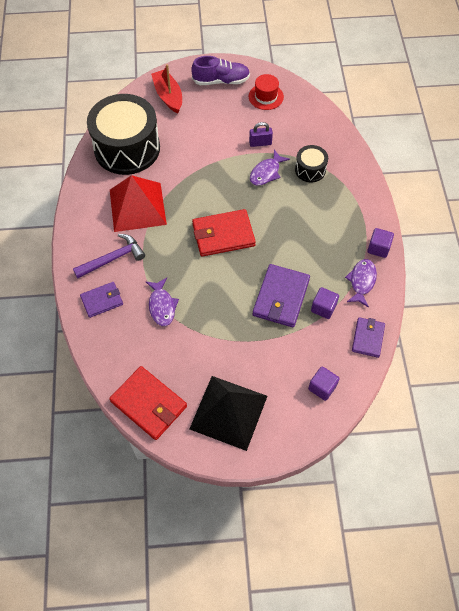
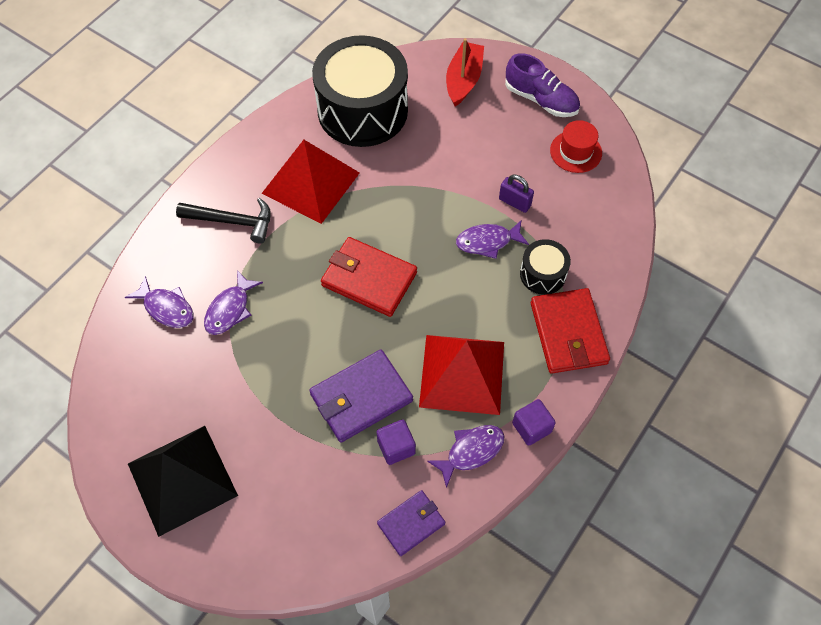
camera: 40 degrees right, 0 degrees up
(102, 300) = (179, 258): purple wallet -> none
(113, 258) = (232, 221): purple hammer -> black hammer
(123, 332) = (166, 308): none -> purple fish
(149, 404) = (116, 404): red wallet -> red wallet (568, 333)
(320, 247) = (462, 374): none -> red pyramid
(322, 387) = (304, 536): purple cube -> none

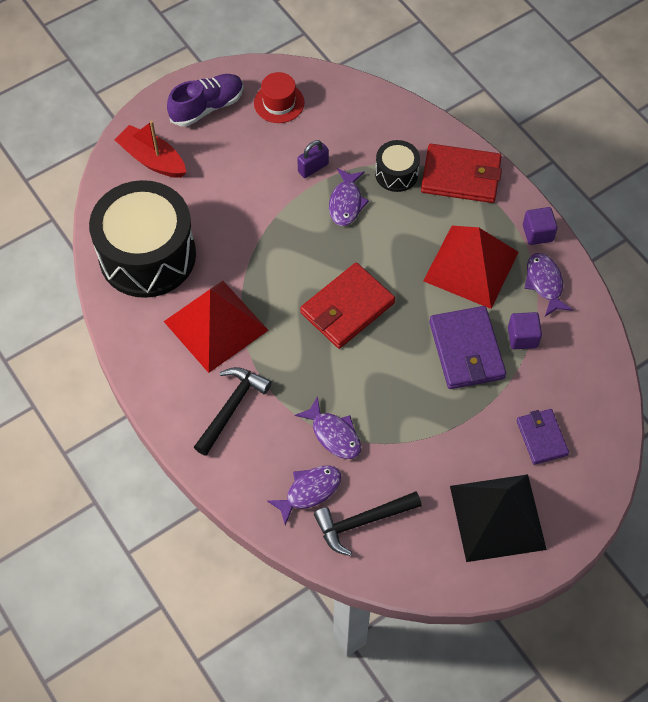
camera: 70 degrees left, 0 degrees up
(146, 360) = (362, 522): none -> black hammer
(411, 523) = (594, 347): purple wallet -> purple wallet (541, 437)

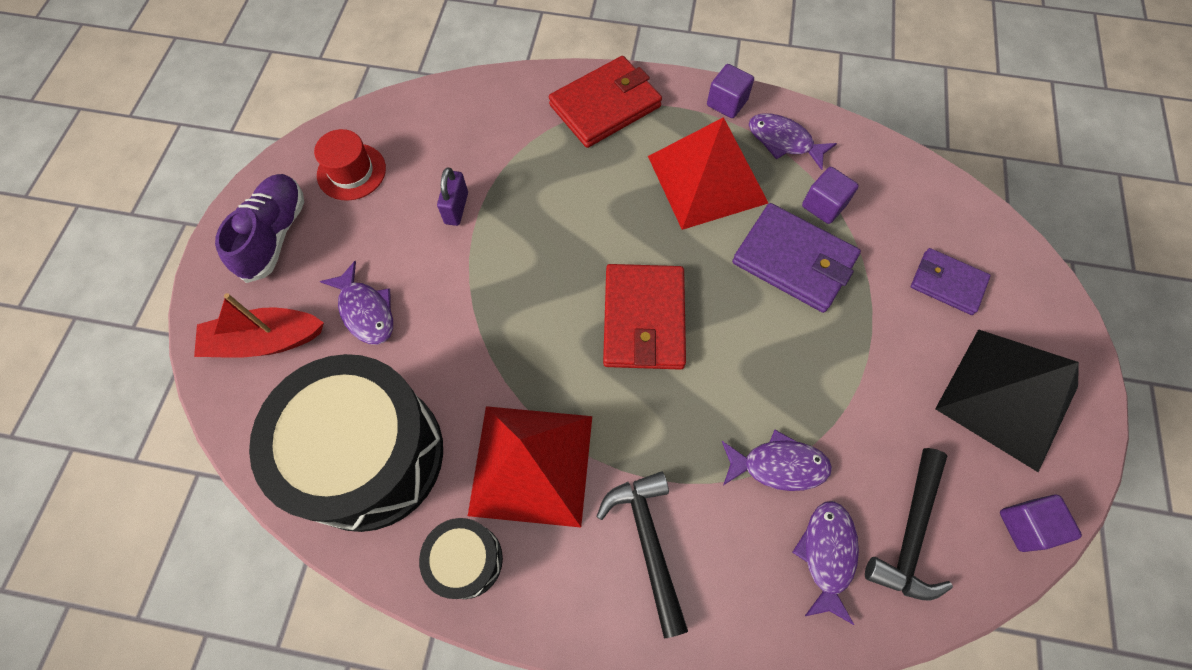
camera: 45 degrees left, 5 degrees up
(346, 203) = (527, 215): purple fish -> purple fish (366, 311)
(396, 174) = (544, 149): black drum -> black drum (466, 560)
(426, 575) = (1025, 525): none -> purple cube

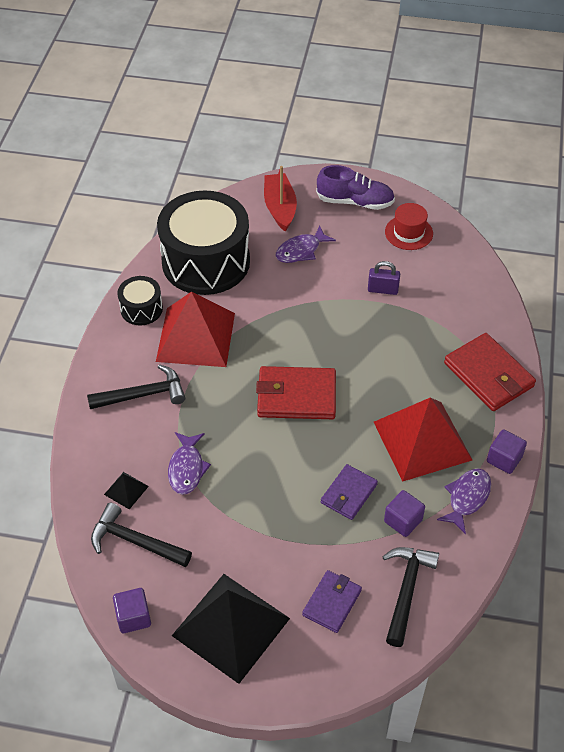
camera: 90 degrees right, 15 degrees down
(794, 261) = (348, 494): purple wallet -> purple wallet, size x0.62
(827, 555) = (126, 490): purple fish -> black pyramid
(914, 207) = (406, 590): none -> black hammer

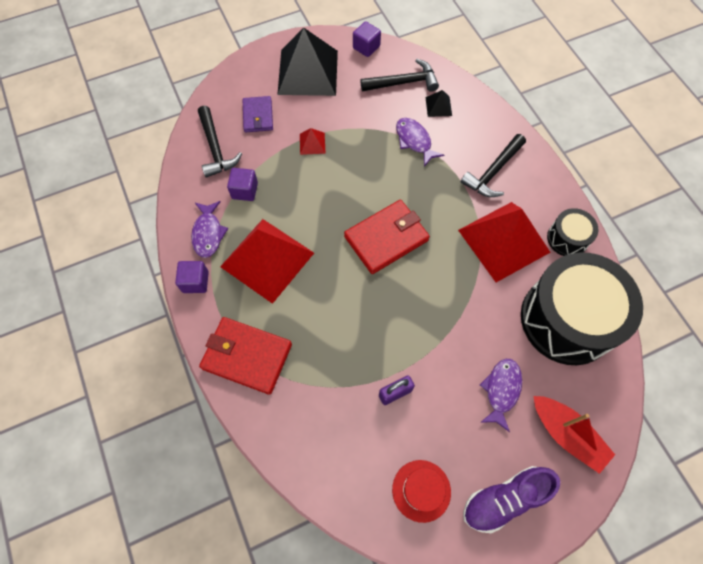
camera: 145 degrees right, 15 degrees up
(294, 530) = (312, 143): none -> red pyramid
(348, 494) = (294, 187): purple wallet -> none

